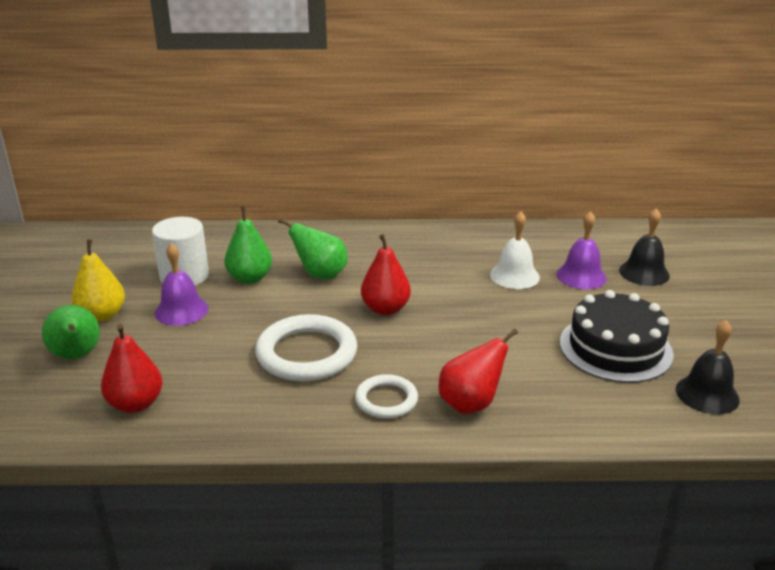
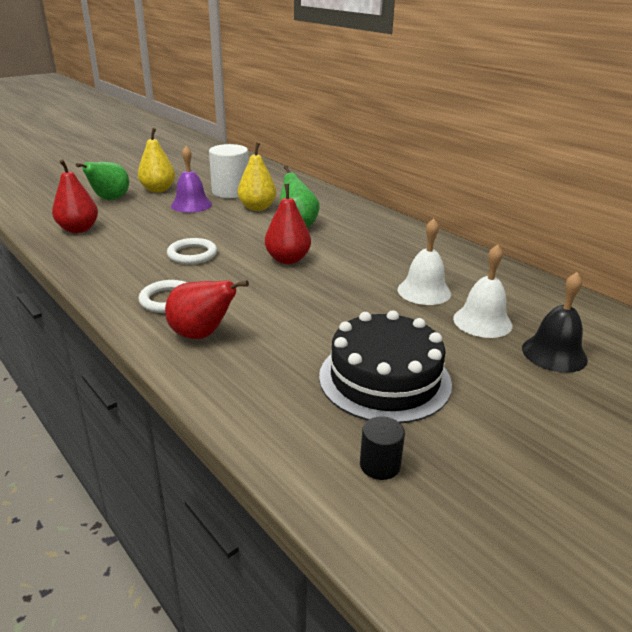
camera: 50 degrees right, 0 degrees up
(250, 278) = (257, 208): green pear -> yellow pear
(306, 353) = (192, 254): white ring -> white ring, size x0.58
(581, 276) = (482, 321): purple bell -> white bell
(707, 394) = (380, 465): black bell -> black cylinder

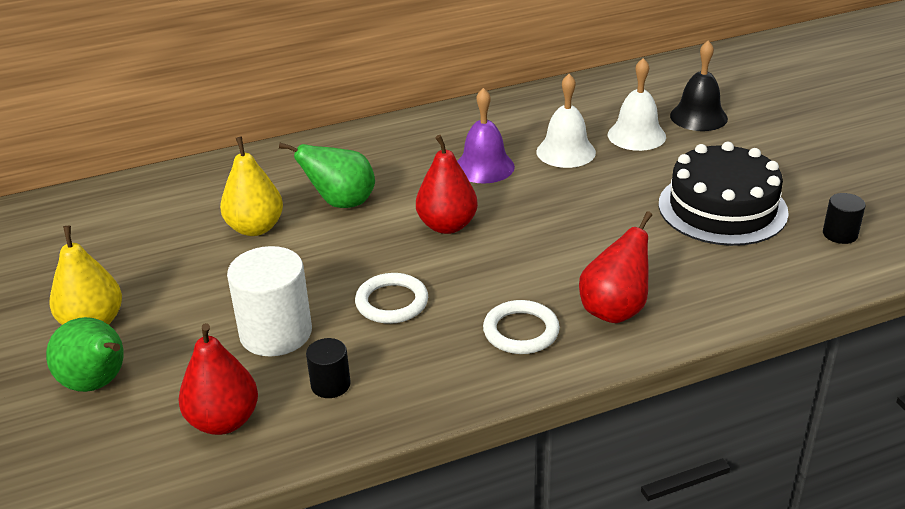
camera: 70 degrees left, 5 degrees up
(108, 249) = (330, 385): none -> black cylinder
(191, 205) = (196, 290): purple bell -> purple bell (484, 167)
(230, 192) = (167, 245): white cylinder -> white cylinder (276, 333)

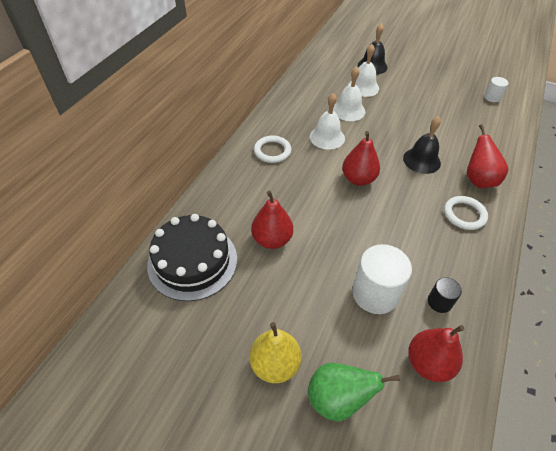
camera: 45 degrees left, 15 degrees up
(255, 228) = (272, 239): yellow pear -> red pear
(341, 203) = (292, 197): green pear -> none
(392, 302) = (397, 237): white ring -> white ring (272, 151)
(484, 167) = (327, 137): purple bell -> white bell
(570, 249) = (421, 160): none -> black bell
(722, 208) = (442, 107): black cake -> black cake (192, 261)
(840, 234) = (492, 97): black cylinder -> white cylinder

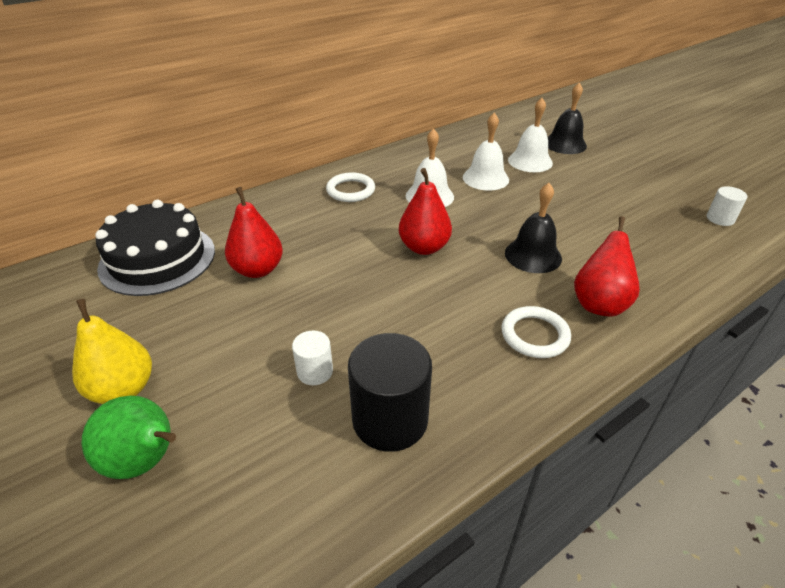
camera: 30 degrees right, 10 degrees down
(375, 293) = (315, 371): white cylinder -> white cylinder, size x0.52
(428, 363) = (297, 483): red pear -> none
(439, 302) = (390, 419): black cylinder -> black cylinder, size x1.93

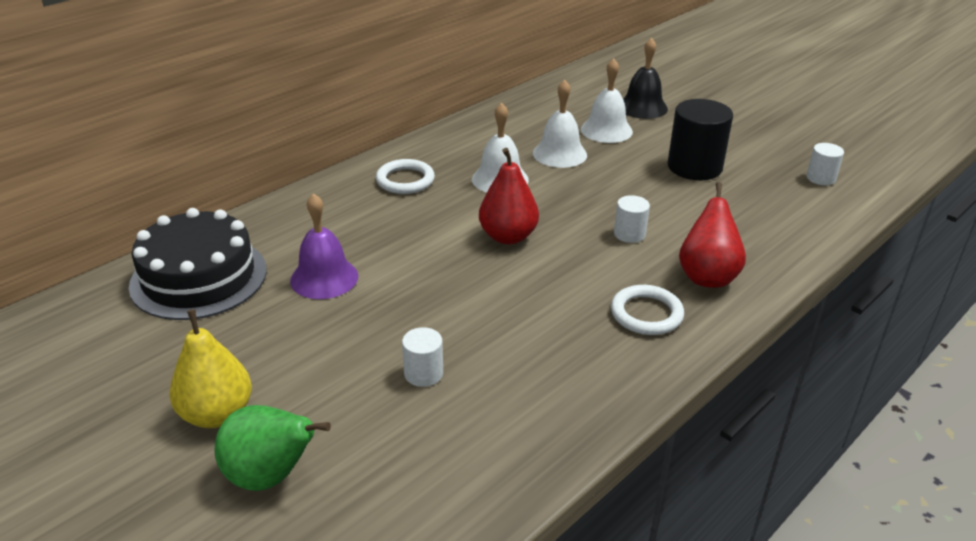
camera: 10 degrees left, 5 degrees down
(258, 270) = (324, 278): red pear -> purple bell
(390, 419) = (516, 408): black cylinder -> black cylinder (694, 167)
(533, 255) = (629, 234): black bell -> white cylinder

